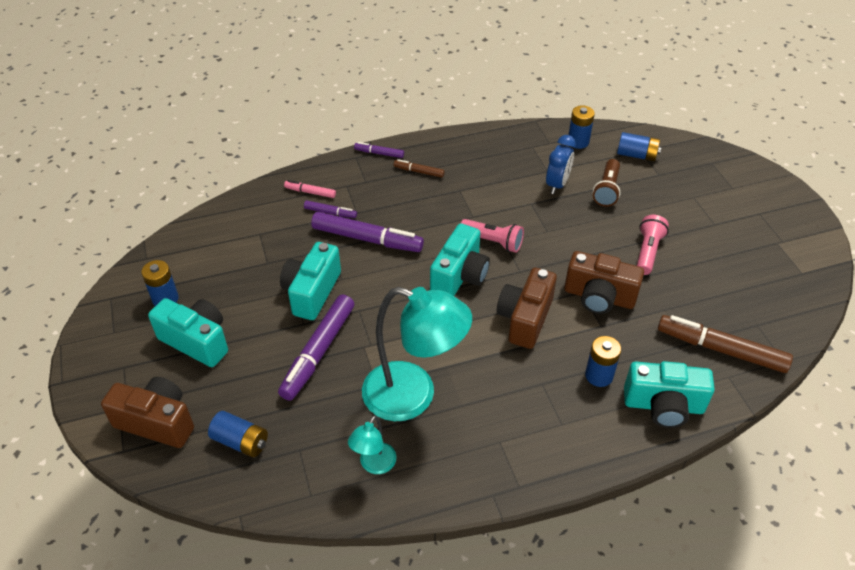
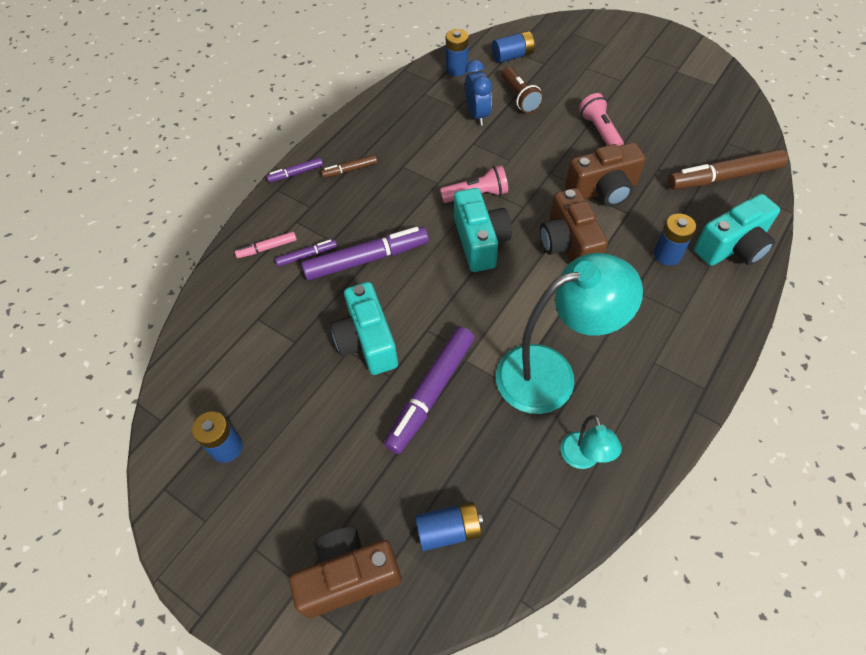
camera: 35 degrees left, 10 degrees up
(197, 341) = (304, 466): turquoise camera -> none
(318, 352) = (431, 393): purple marker -> purple marker turned 45 degrees clockwise

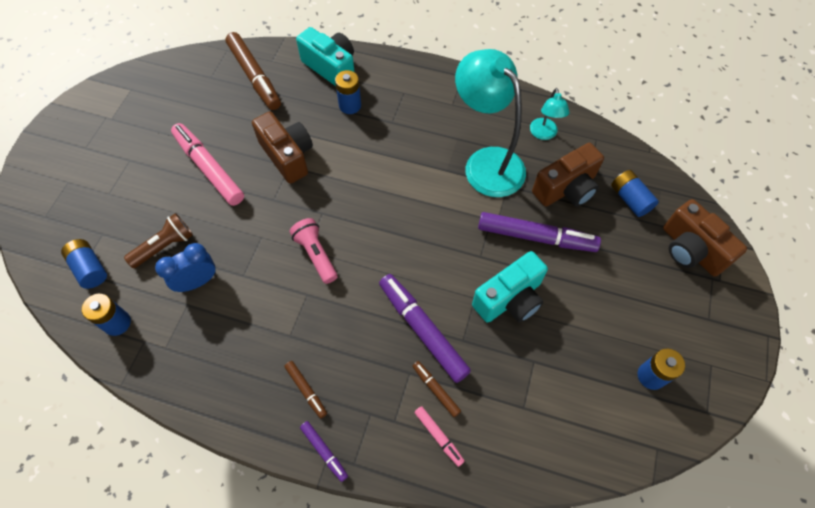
camera: 110 degrees left, 5 degrees up
(307, 256) = (436, 390): purple marker -> brown marker
(480, 242) = (373, 238): turquoise camera -> none
(568, 245) = (358, 171): brown camera -> brown camera (566, 189)
(583, 458) = (544, 134): turquoise lamp -> turquoise lamp turned 120 degrees clockwise
(599, 131) = (209, 168): pink flashlight -> pink marker

